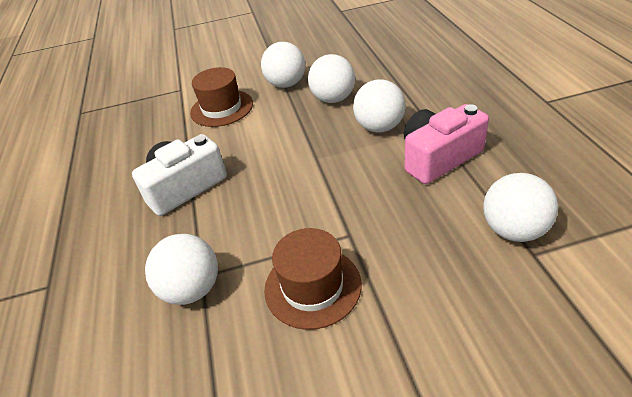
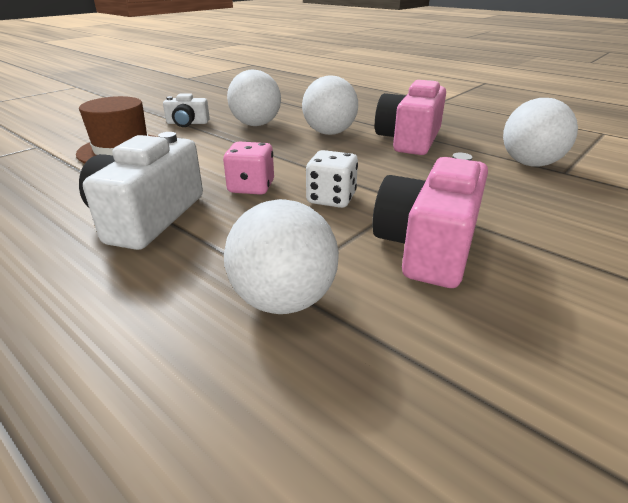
camera: 40 degrees left, 10 degrees down
(262, 179) = (251, 187): none -> pink dice
(286, 84) = (187, 123): white ball -> white camera
(300, 211) = (331, 199): none -> white dice
(312, 286) = (428, 246): brown hat -> pink camera

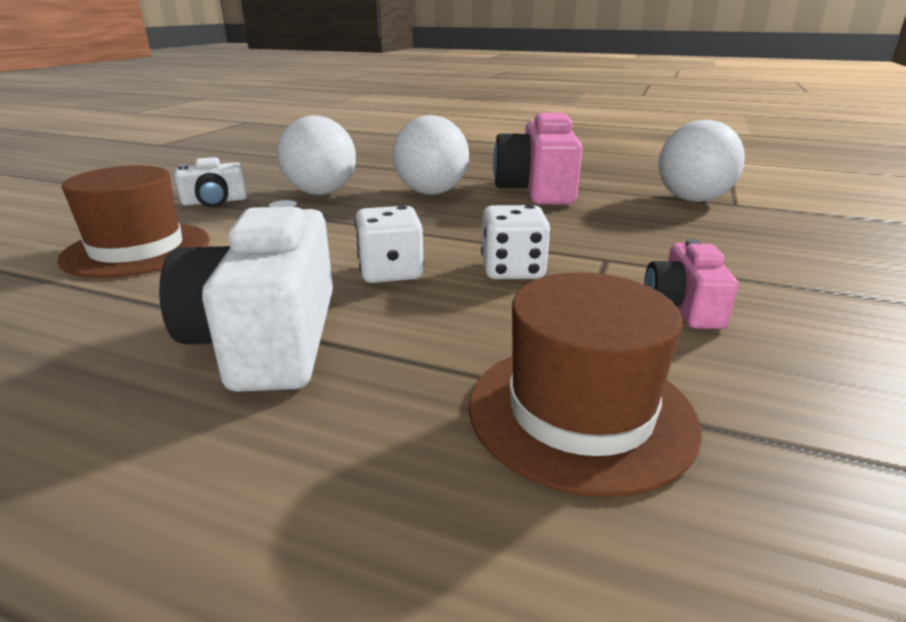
camera: 20 degrees left, 5 degrees down
(251, 187) = (390, 272): pink dice -> white dice
(283, 300) = (580, 412): white ball -> brown hat
(428, 246) = (683, 307): pink camera -> pink camera, size x0.54

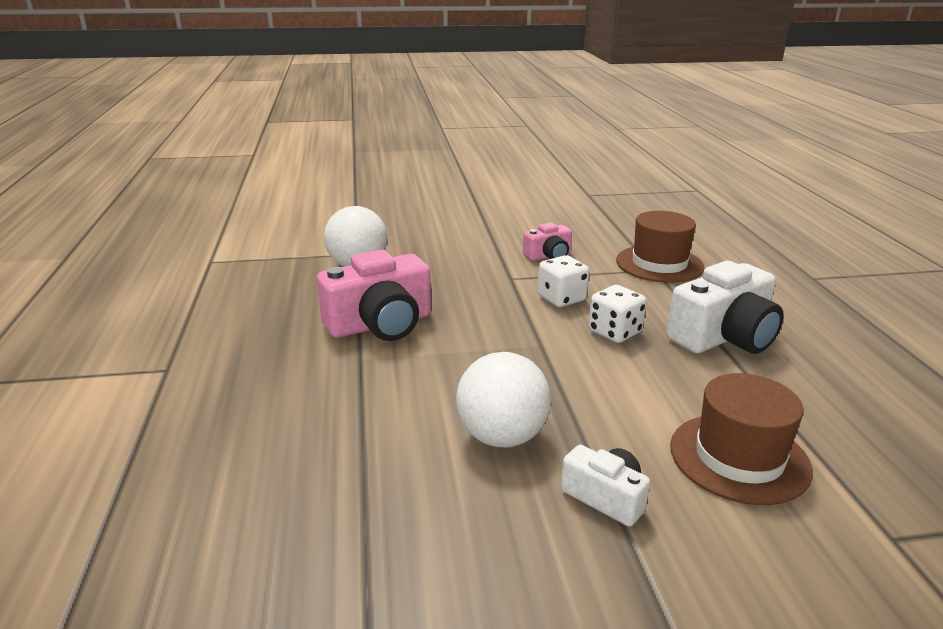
camera: 120 degrees left, 0 degrees up
(431, 192) = (437, 372): white ball -> none

